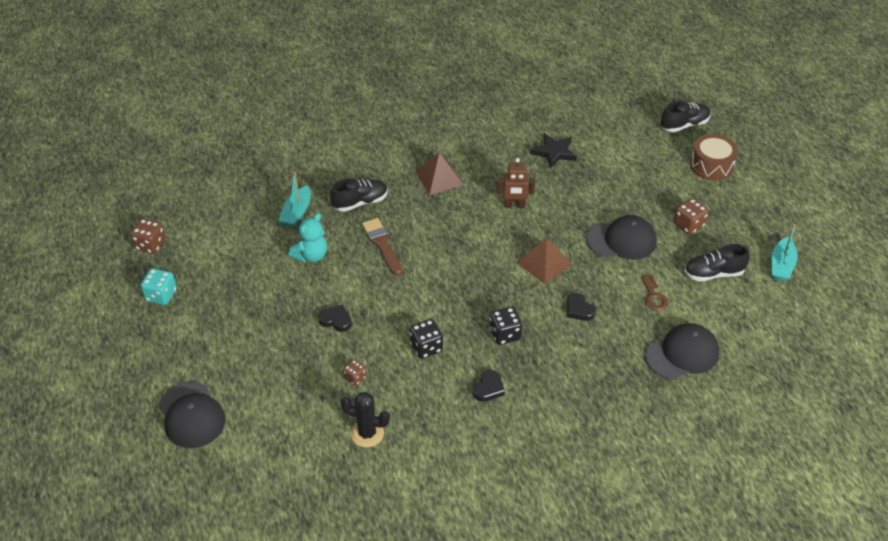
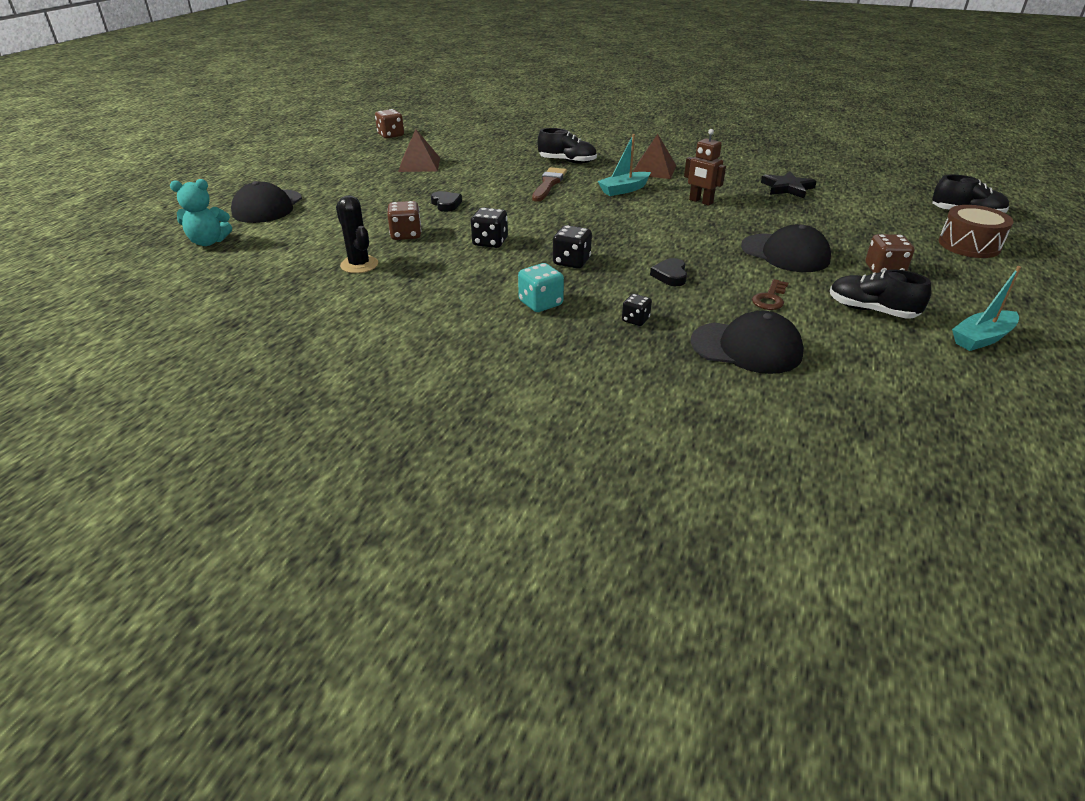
camera: 40 degrees right, 10 degrees down
(161, 295) = (355, 155): turquoise dice -> turquoise dice (540, 303)
(297, 213) = (511, 152): turquoise boat -> turquoise boat (624, 190)
(311, 255) = (485, 171): turquoise teddy bear -> turquoise teddy bear (208, 242)
(355, 378) = (406, 235): brown dice -> brown dice, size x1.58
(488, 388) = (502, 284): black heart -> none
(544, 263) = (678, 238): brown pyramid -> brown pyramid (419, 164)
(602, 369) = (635, 320): none -> black dice

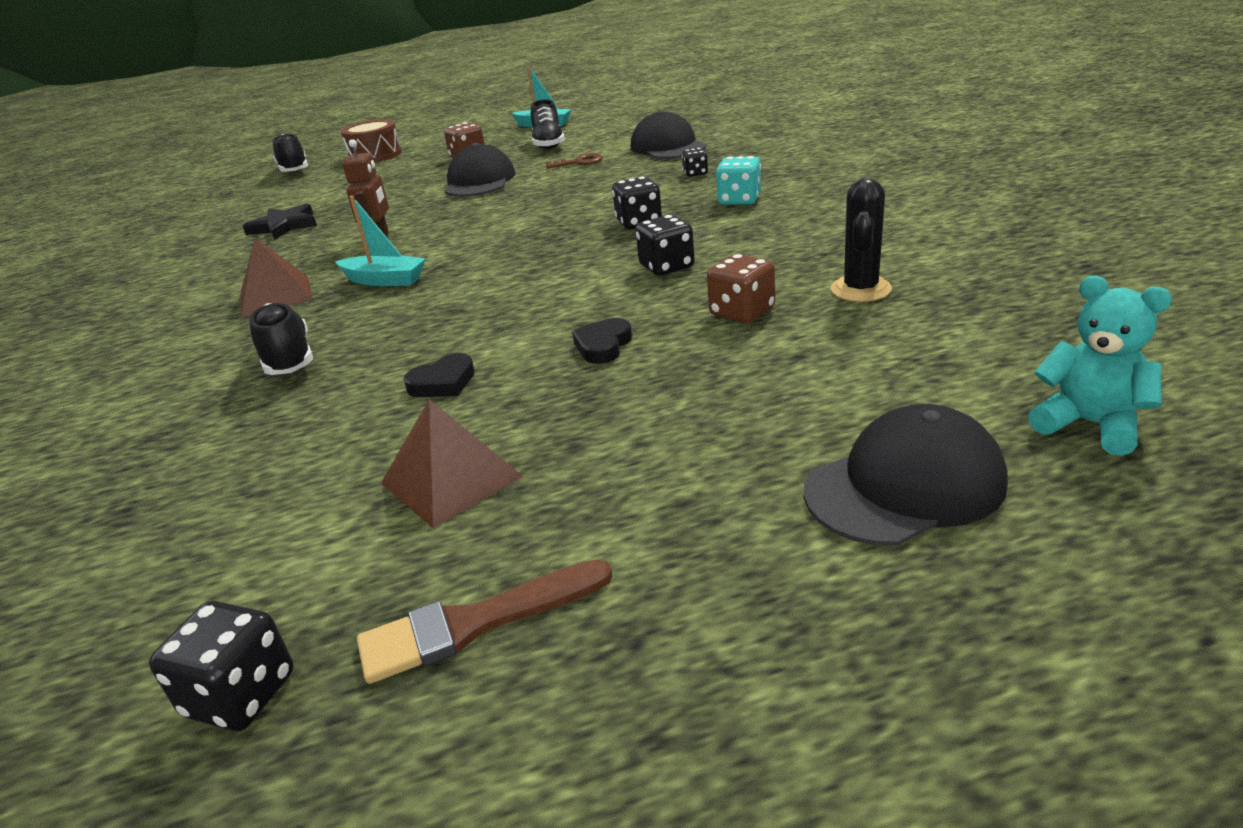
camera: 125 degrees left, 5 degrees down
(391, 135) = (241, 694): brown dice -> black dice
(548, 184) = (417, 325): brown brush -> brown brush (475, 623)
(670, 275) = (596, 191): black heart -> black heart (443, 383)

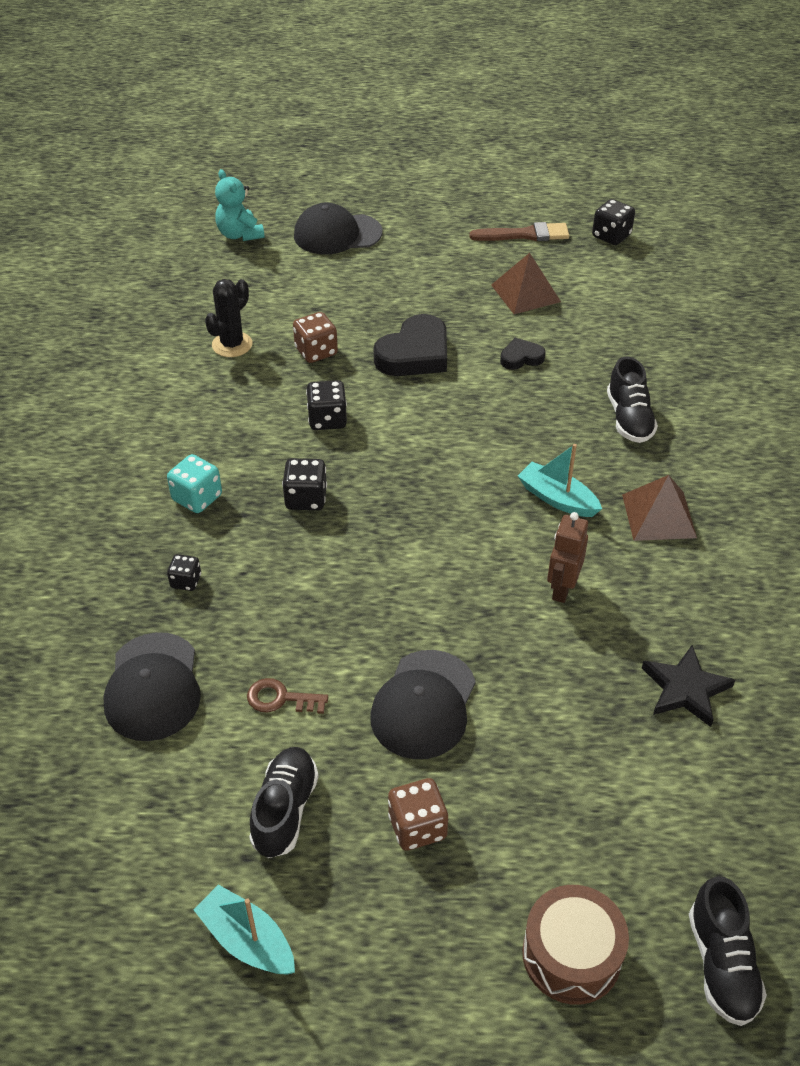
camera: 165 degrees left, 15 degrees up
(603, 346) = (415, 354): black heart -> black heart, size x1.90

